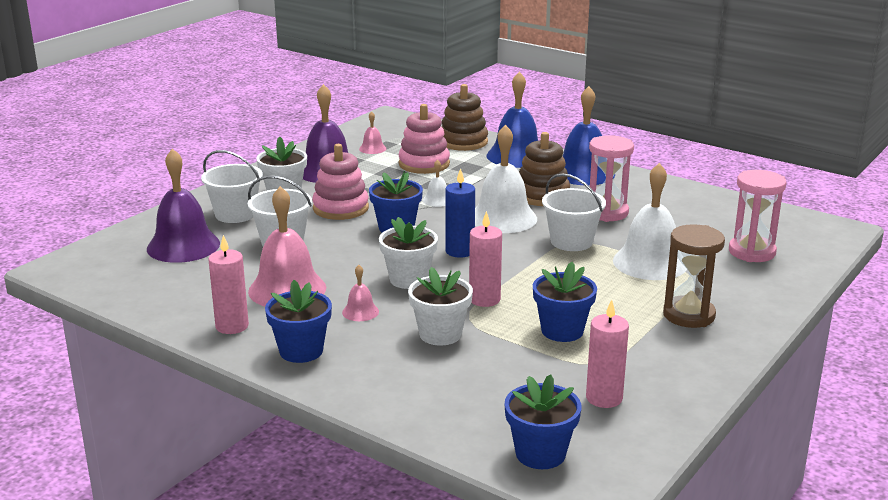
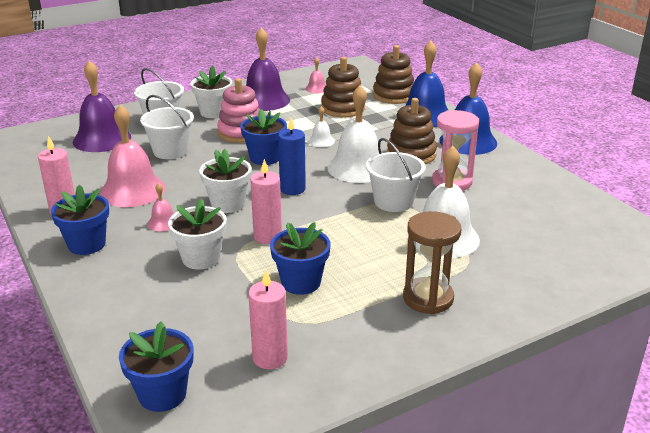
camera: 25 degrees right, 5 degrees up
(424, 164) = (343, 108): pink stacking toy -> brown stacking toy
(752, 252) = (552, 251): pink hourglass -> none

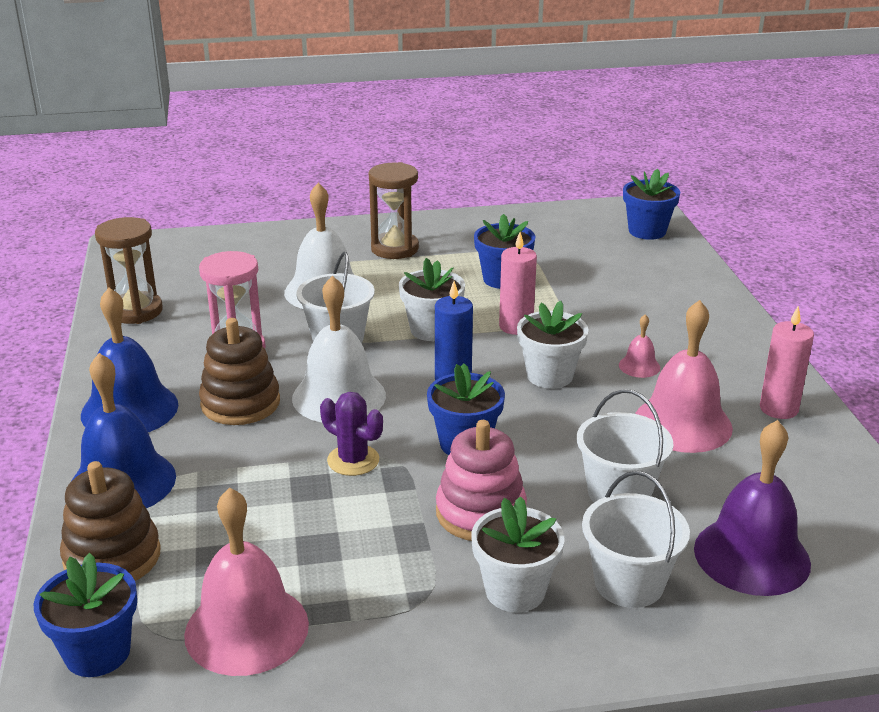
camera: 160 degrees left, 0 degrees up
(87, 244) = (734, 356): blue flower pot -> blue flower pot (97, 653)
(201, 258) = (599, 318): white flower pot -> white flower pot (432, 330)
(264, 100) = (389, 610): purple bell -> none
(270, 358) = (556, 236): pink candle -> none
(316, 88) = (246, 629): pink bell -> pink bell, size x2.18
(321, 141) = (353, 460): white bell -> purple cactus
(343, 108) = (249, 539): brown stacking toy -> none
(557, 194) = (136, 311): none -> brown hourglass

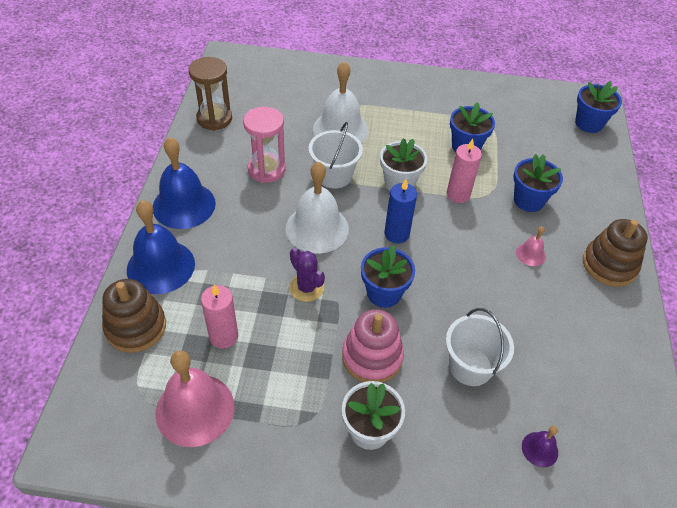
camera: 15 degrees right, 20 degrees up
(97, 653) = (104, 401): blue flower pot -> blue flower pot (528, 200)
(240, 403) = (253, 218): brown stacking toy -> brown stacking toy (609, 265)
(395, 249) = (401, 100): brown hourglass -> none
(549, 375) = (464, 246): white flower pot -> none
(629, 583) = (446, 447): white bucket -> none
(682, 423) = (540, 316): pink bell -> none
(751, 556) = (539, 449): purple bell -> purple bell, size x0.46
(778, 409) = (615, 321): pink candle -> pink candle (223, 336)

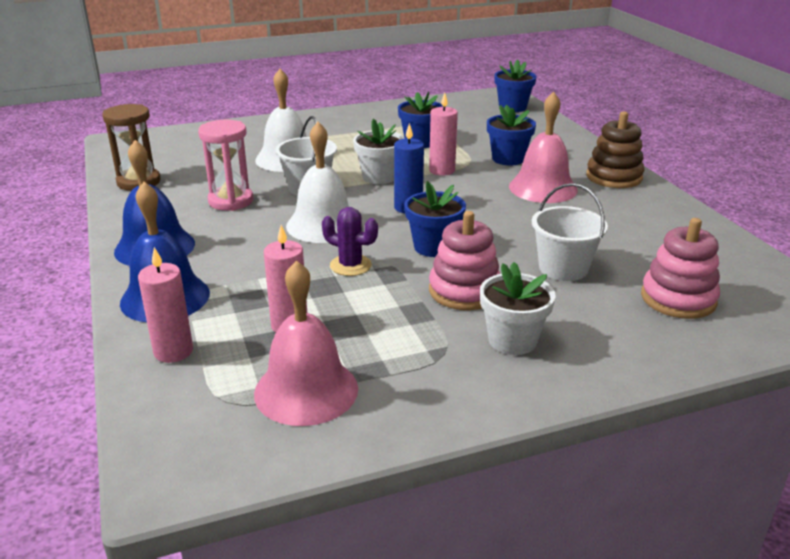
camera: 25 degrees left, 20 degrees down
(136, 327) = (173, 351): brown stacking toy -> pink candle
(530, 254) = (543, 188): pink bell -> pink bell, size x2.18
(539, 449) = (678, 299): purple bell -> pink stacking toy

